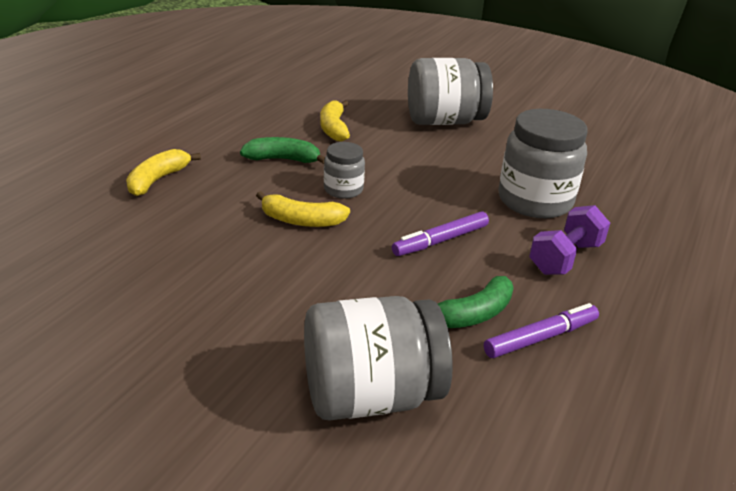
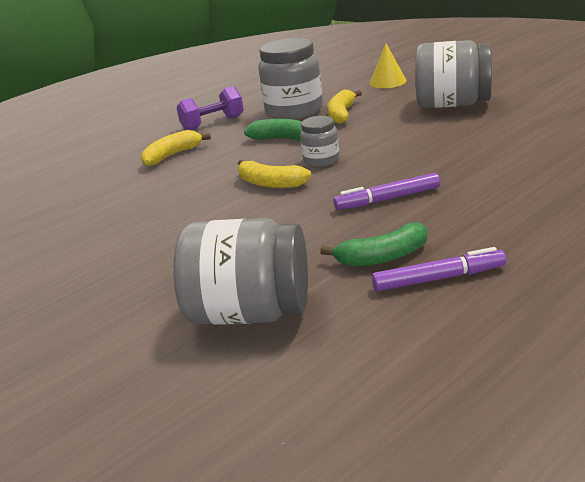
camera: 25 degrees right, 5 degrees down
(362, 88) = (388, 82): none -> yellow cone
(534, 201) = (505, 167): grey jar -> grey jar (294, 111)
(565, 258) = (508, 214): purple dumbbell -> purple dumbbell (213, 123)

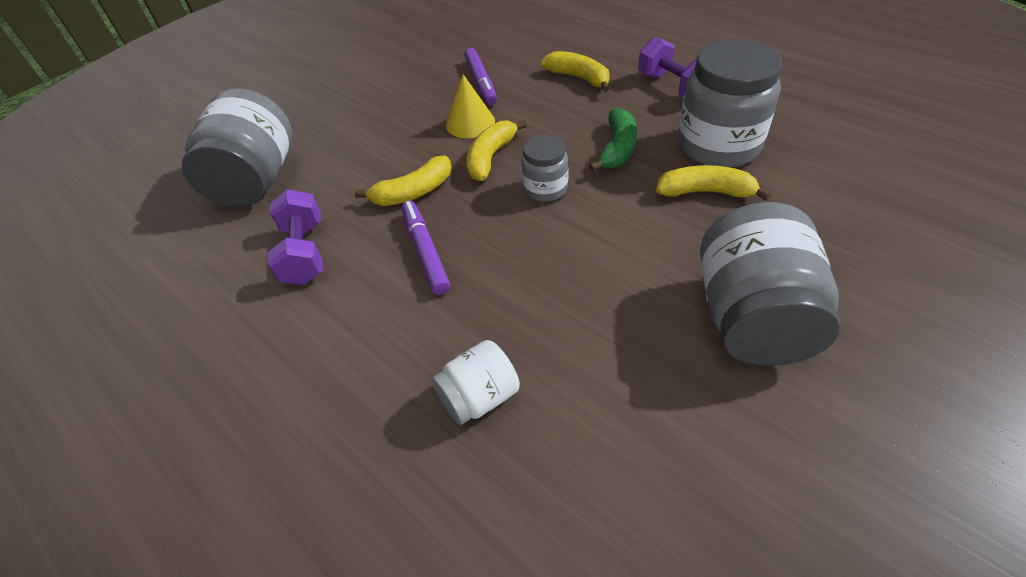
camera: 85 degrees right, 20 degrees up
(307, 213) = (413, 192): none -> yellow banana
(382, 257) = (304, 253): green banana -> purple dumbbell
(388, 82) = (865, 233): yellow cone -> yellow cone (470, 123)
(439, 279) = (248, 295): purple marker -> purple marker (481, 82)
(528, 167) = (479, 397): none -> white jar

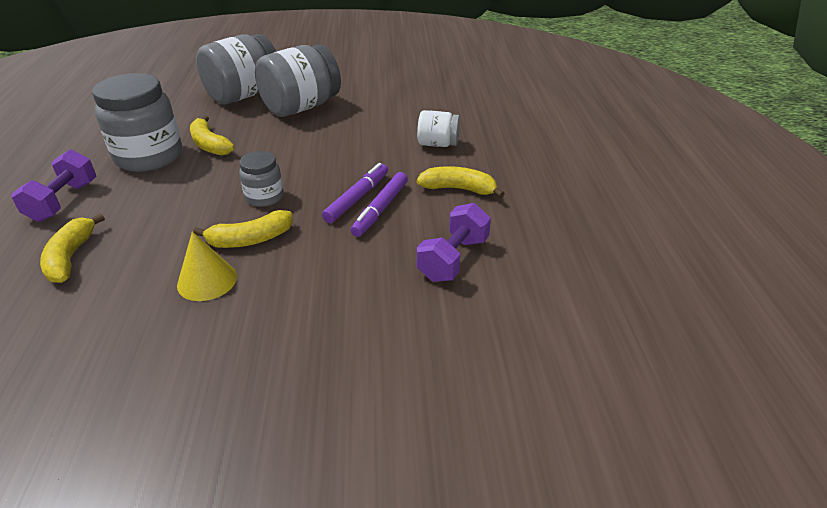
camera: 140 degrees left, 10 degrees down
(256, 180) = (434, 363): grey jar -> grey jar (244, 95)
(413, 192) = (333, 251): yellow banana -> yellow banana (459, 189)
(481, 82) = (116, 321): purple marker -> purple marker (357, 198)
(617, 148) = (185, 190): green banana -> none

